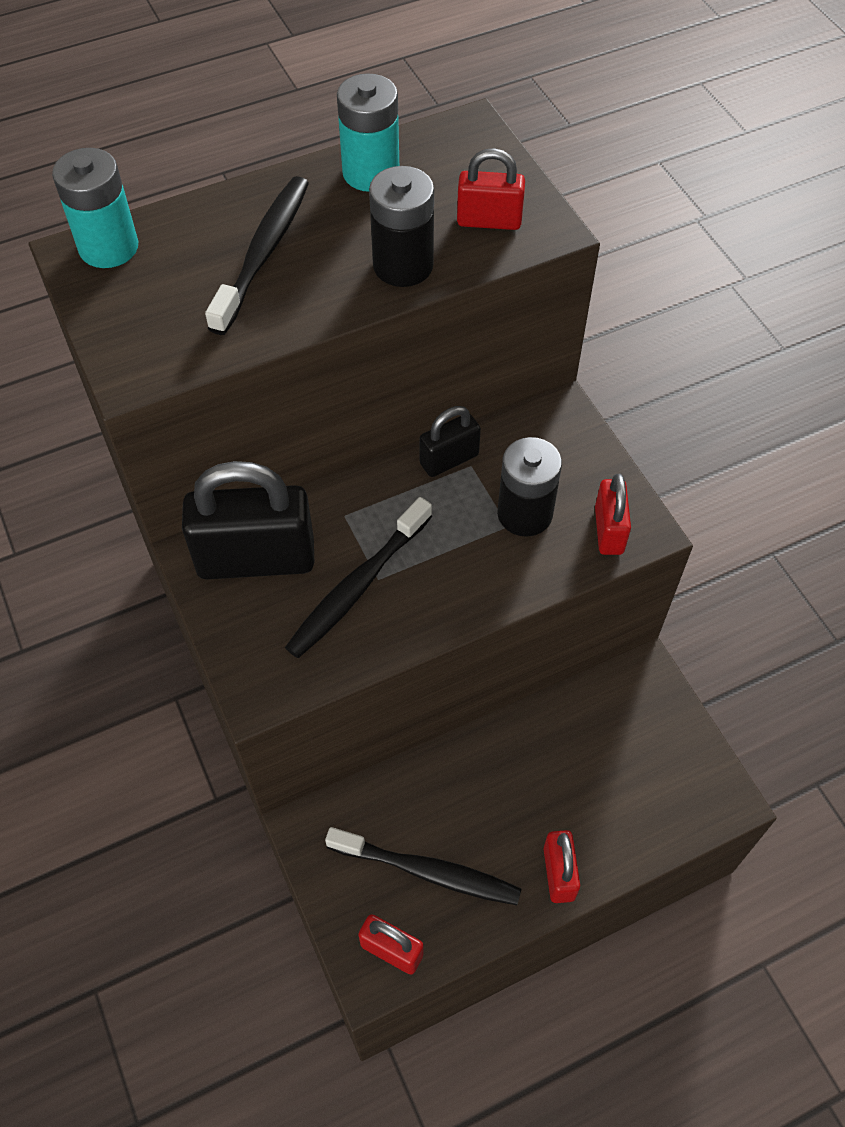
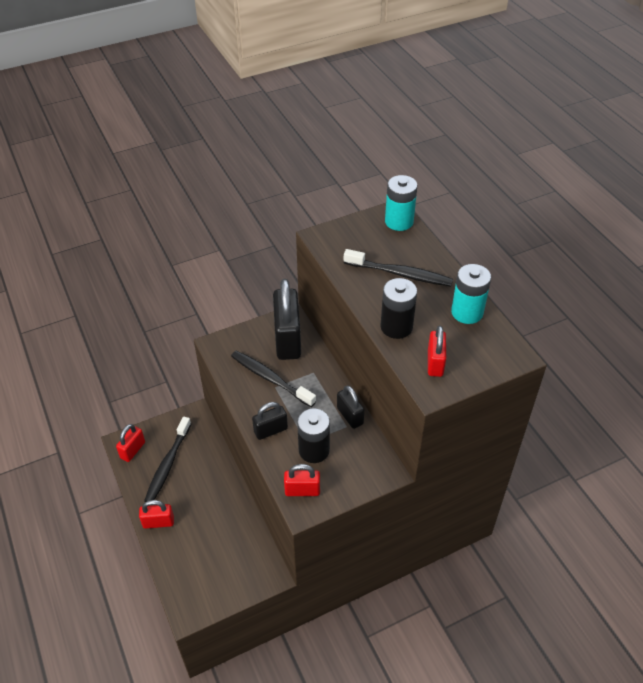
camera: 90 degrees right, 10 degrees down
(483, 582) = (270, 430): none -> black padlock

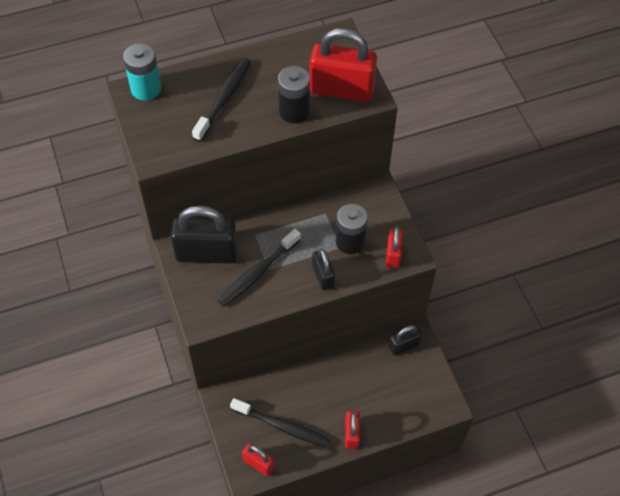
camera: 85 degrees left, 10 degrees up
(350, 416) = (314, 209): black padlock -> black padlock (404, 346)
(435, 363) = (341, 90): red padlock -> red padlock, size x1.89
(467, 312) = (284, 57): turquoise battery -> none

